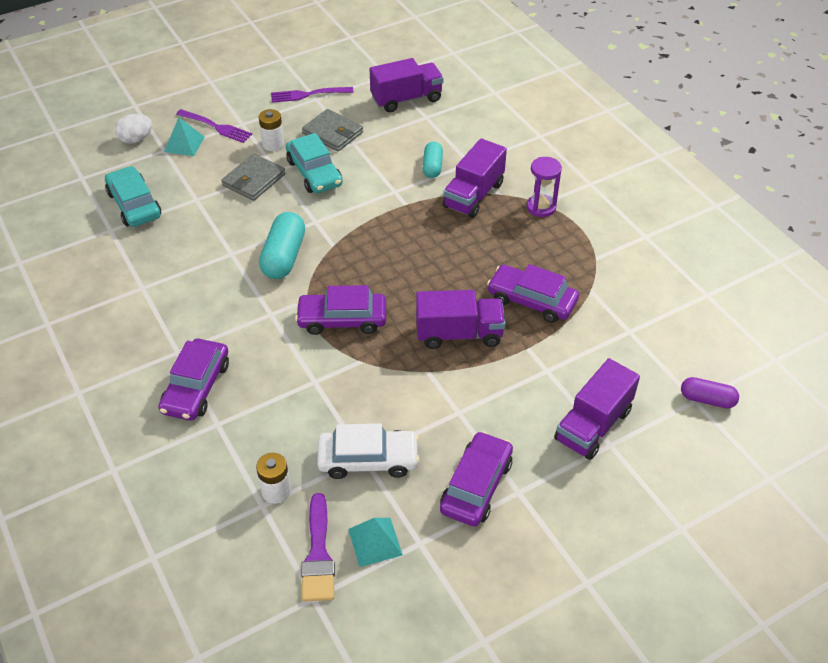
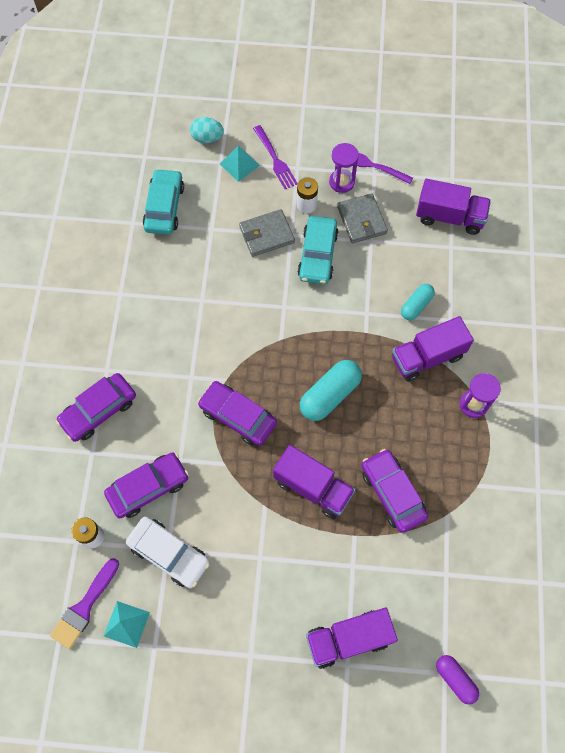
camera: 35 degrees right, 20 degrees up
(136, 139) = (207, 138): white egg -> turquoise egg
(284, 256) = (237, 327): turquoise capsule -> turquoise capsule (330, 395)
(292, 116) = (341, 182): none -> purple hourglass
(476, 486) = (225, 629): purple car -> purple car (148, 487)

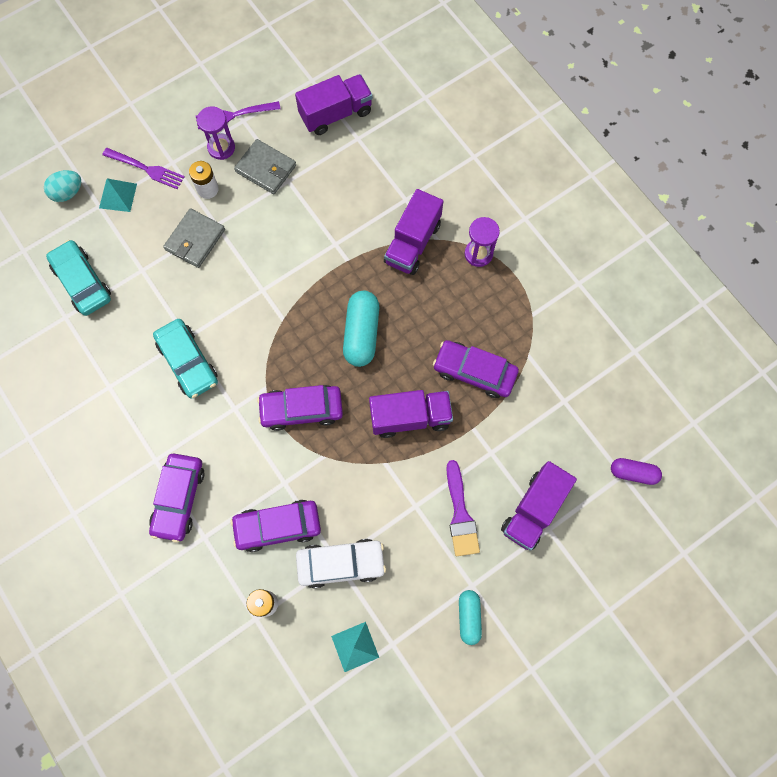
camera: 40 degrees left, 5 degrees up
(84, 607) = (309, 663): purple brush -> purple brush (460, 514)
(148, 487) = (277, 526): purple car -> purple car turned 120 degrees counterclockwise
(317, 255) = (254, 225): turquoise car -> turquoise car (188, 362)
(416, 305) = (369, 208): turquoise capsule -> turquoise capsule (469, 617)

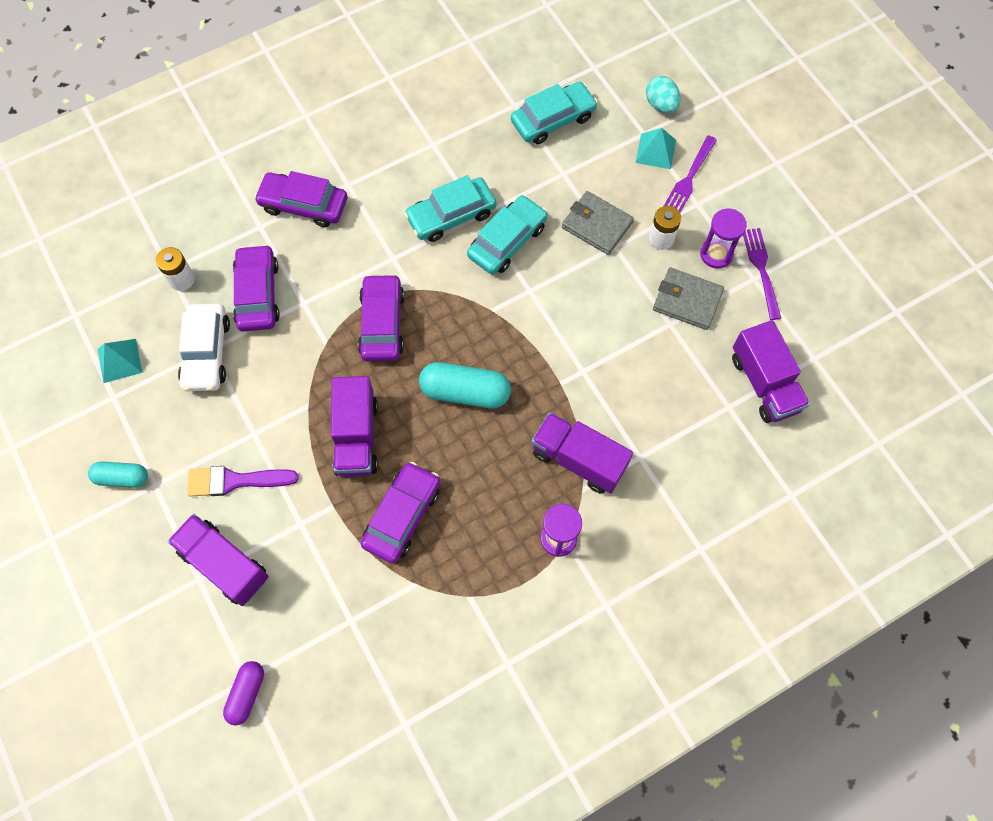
camera: 95 degrees right, 5 degrees down
(214, 312) = (507, 241): none -> turquoise car
(266, 168) = (687, 300): grey wallet -> grey wallet turned 75 degrees clockwise

